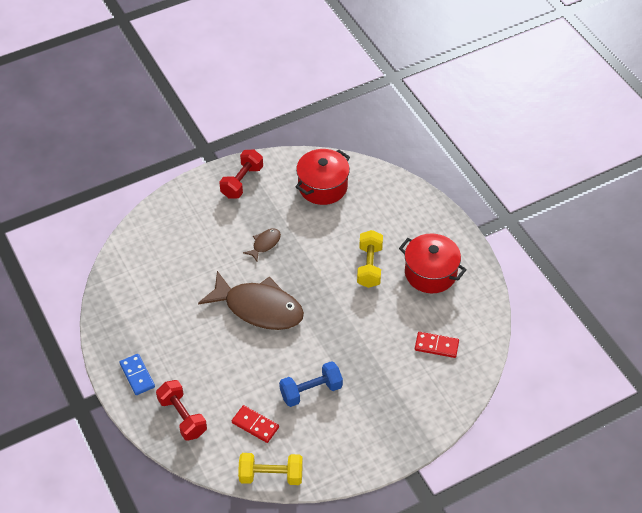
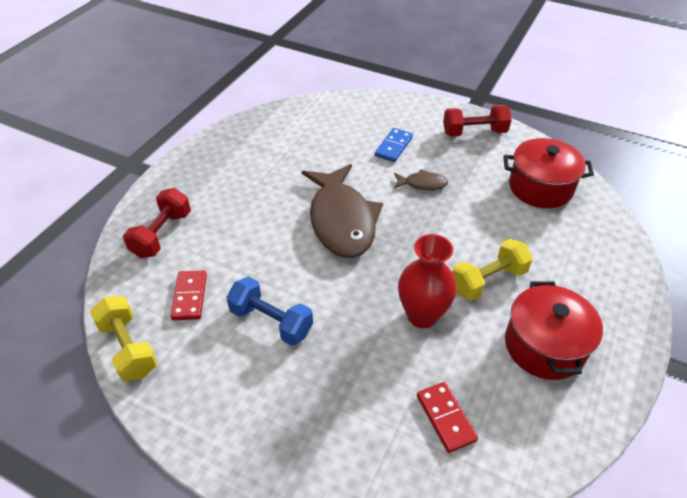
camera: 55 degrees right, 5 degrees down
(137, 375) = (189, 180): blue domino -> blue domino (394, 147)
(367, 314) = (422, 315): none -> red vase

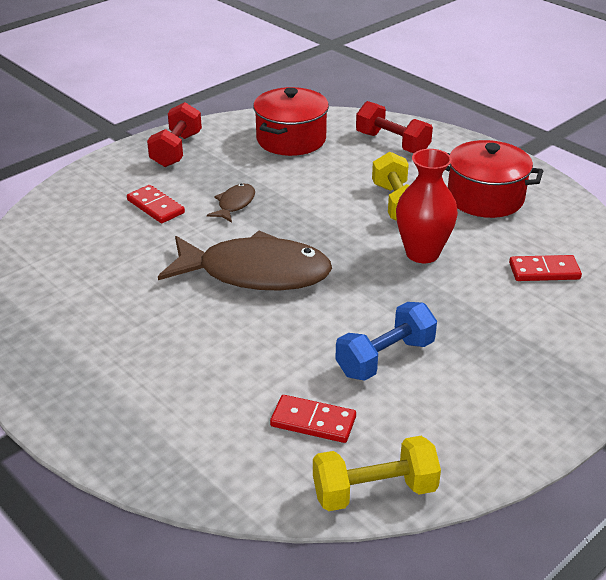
camera: 70 degrees left, 10 degrees down
(162, 234) = (179, 435): red dumbbell -> red dumbbell (392, 143)
(394, 147) = (156, 206): blue domino -> red domino

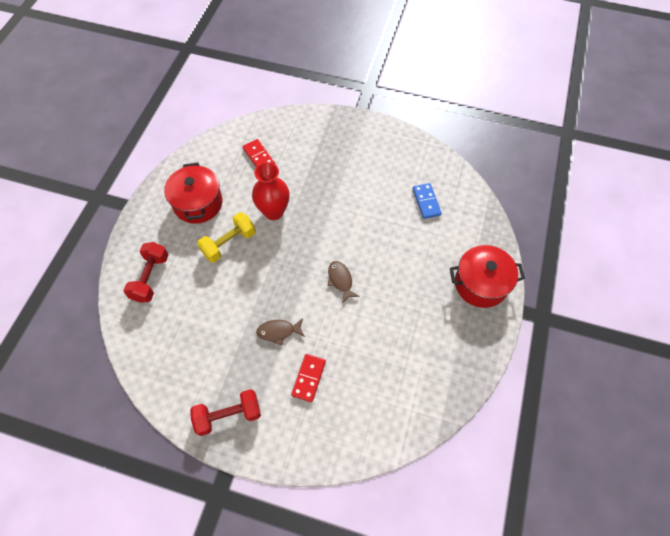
camera: 120 degrees left, 25 degrees up
(255, 273) = (340, 280): brown fish -> brown fish, size x0.44
(291, 139) = (174, 344): red pot -> red pot (480, 284)
(313, 422) = (426, 202): red domino -> blue domino
(374, 491) = (445, 166): yellow dumbbell -> none
(385, 358) = (368, 193): blue dumbbell -> none

